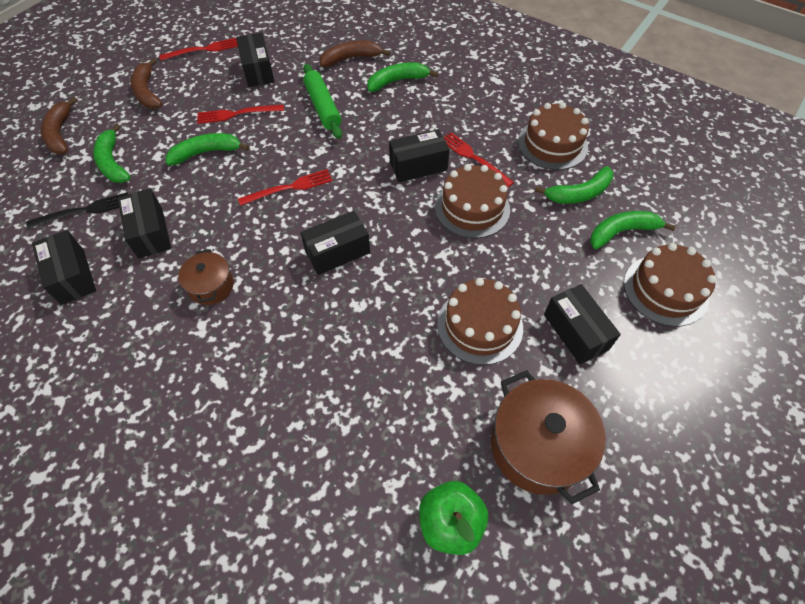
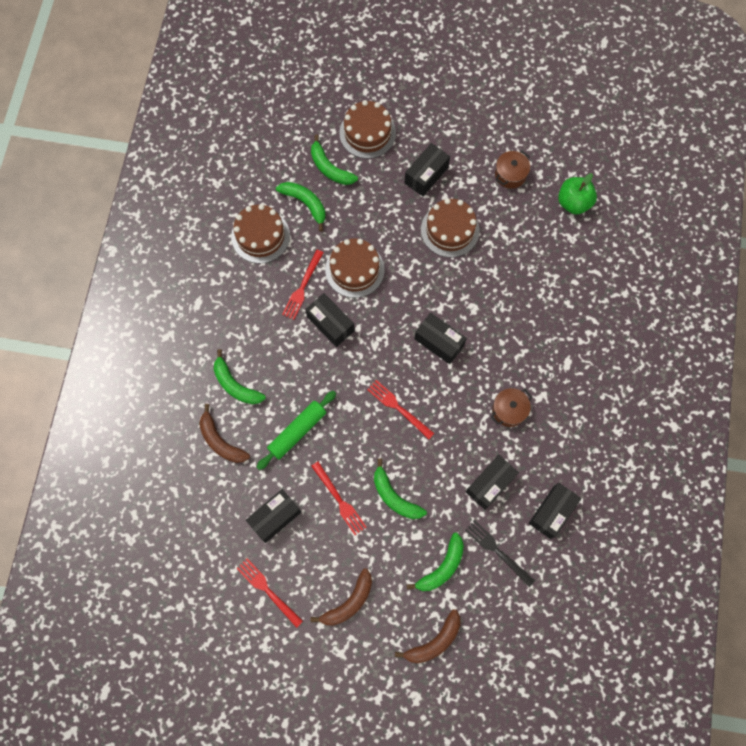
camera: 115 degrees left, 15 degrees up
(537, 446) = (510, 175): brown pot -> brown pot, size x0.56

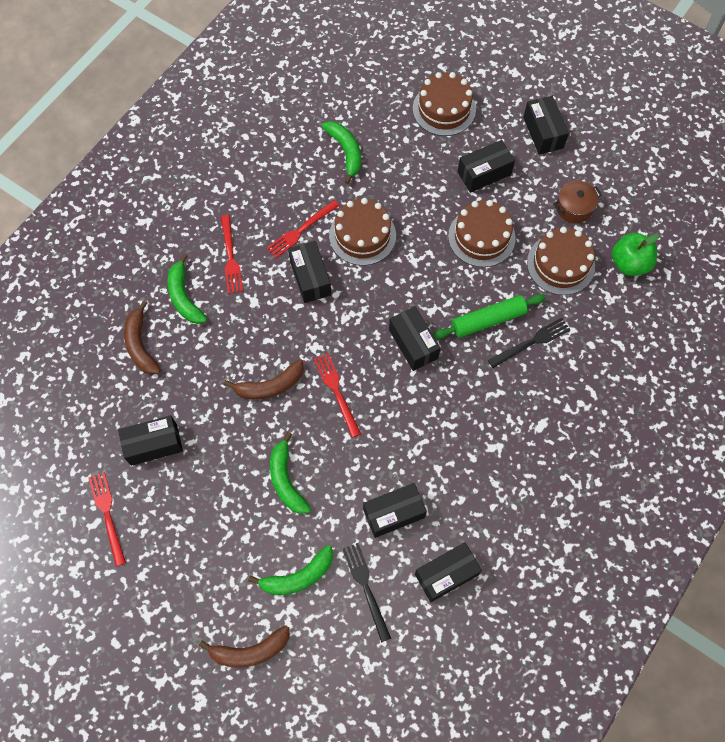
camera: 25 degrees right, 5 degrees down
(260, 236) = (285, 164): brown cake -> brown cake (560, 264)
(297, 431) = (221, 369): green rolling pin -> green rolling pin (488, 320)
(329, 168) = (388, 127): green banana -> none
(339, 500) = (227, 457): red fork -> red fork (230, 257)
(348, 602) = (182, 566): brown banana -> brown banana (270, 386)
(456, 120) = (543, 132): none -> black box
(509, 410) = (453, 446): brown pot -> none
(529, 300) = (532, 342): none -> black fork

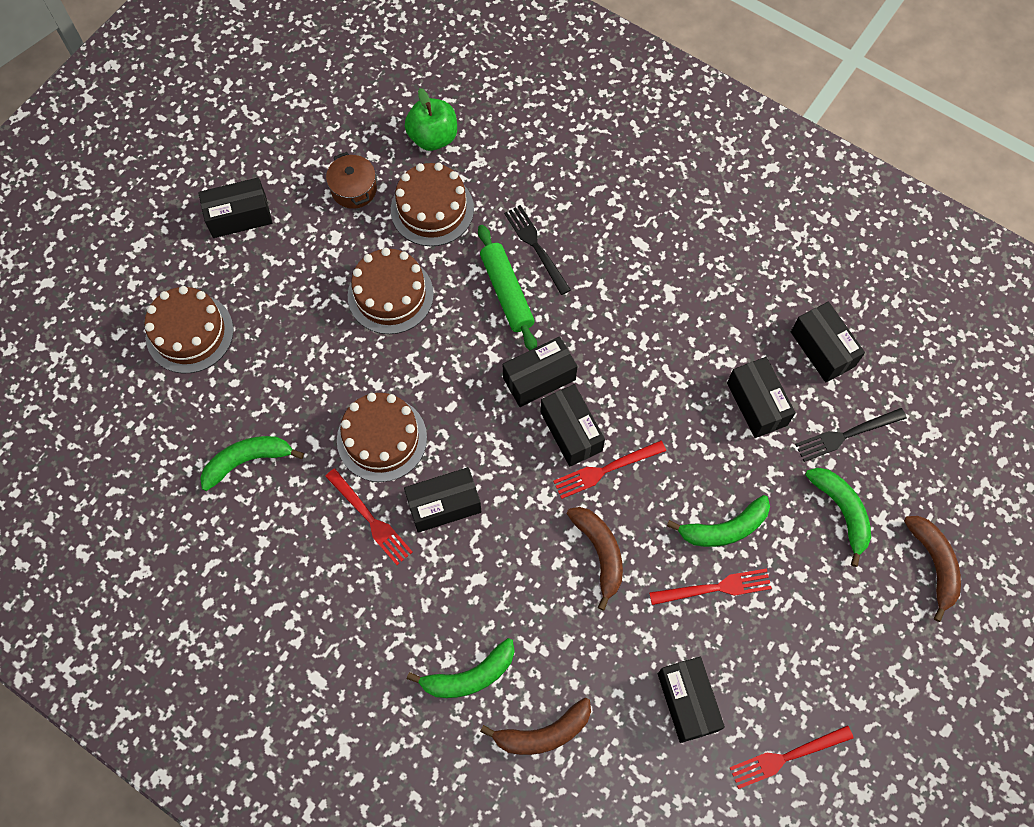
camera: 90 degrees left, 0 degrees up
(230, 257) = (409, 614): red fork -> red fork (715, 588)
(484, 173) = (296, 288): black box -> black box (571, 431)

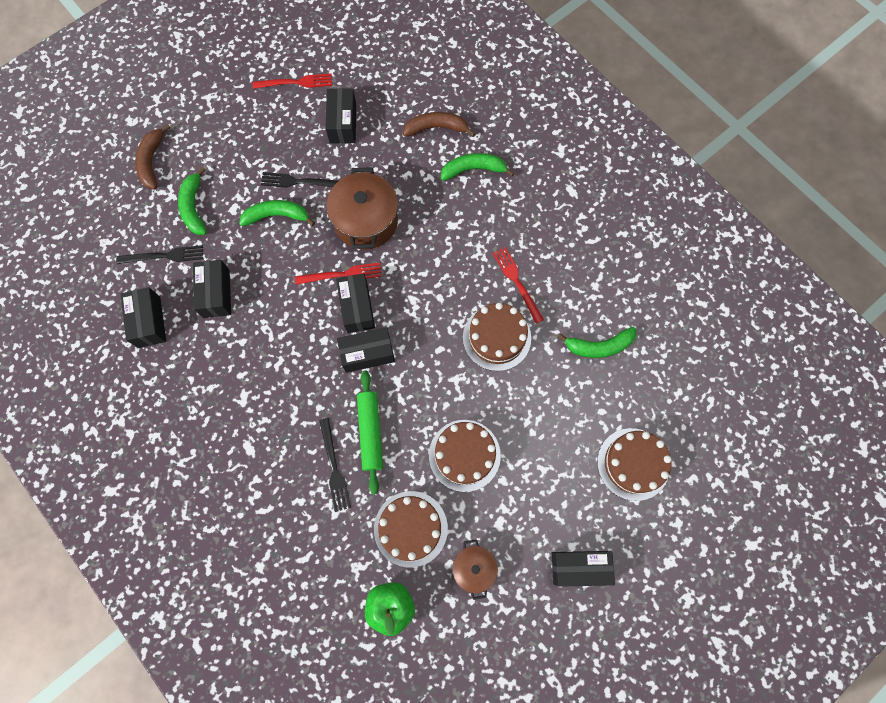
camera: 165 degrees left, 5 degrees up
(444, 505) = (463, 279): black box -> none
(600, 553) = (366, 221): brown banana -> brown pot
(715, 588) = (298, 182): red fork -> black fork

